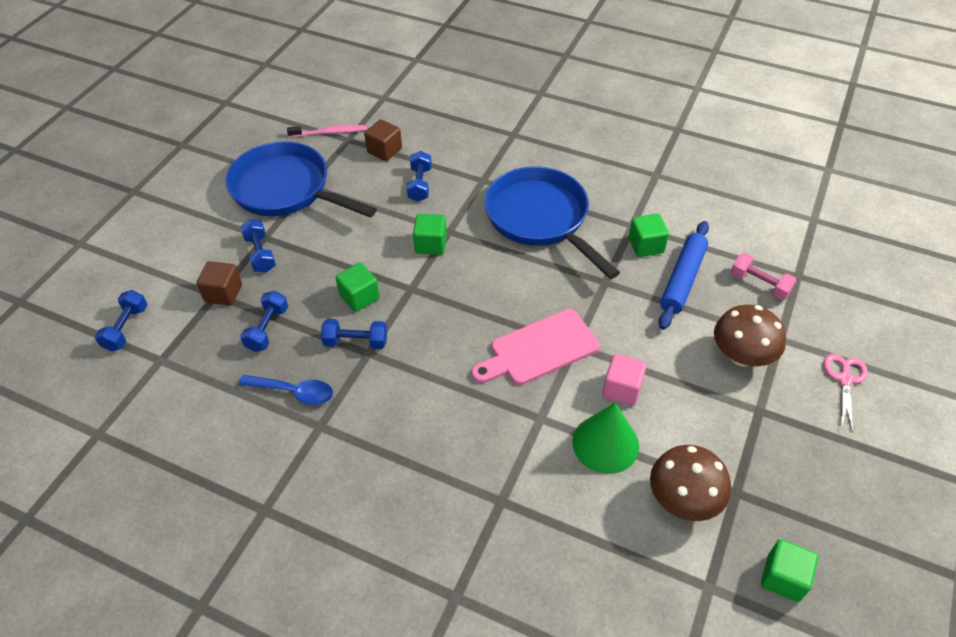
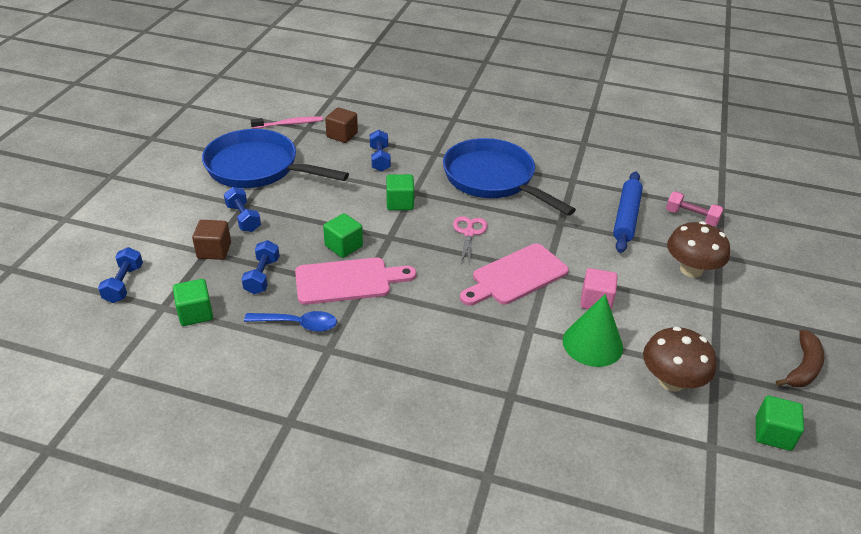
camera: 10 degrees left, 10 degrees down
(356, 342) = (348, 281): blue dumbbell -> pink cutting board
(646, 245) = (588, 194): green cube -> green cube (195, 313)
(840, 496) = (803, 367): none -> brown banana
(844, 379) = (781, 281): pink scissors -> pink scissors (469, 233)

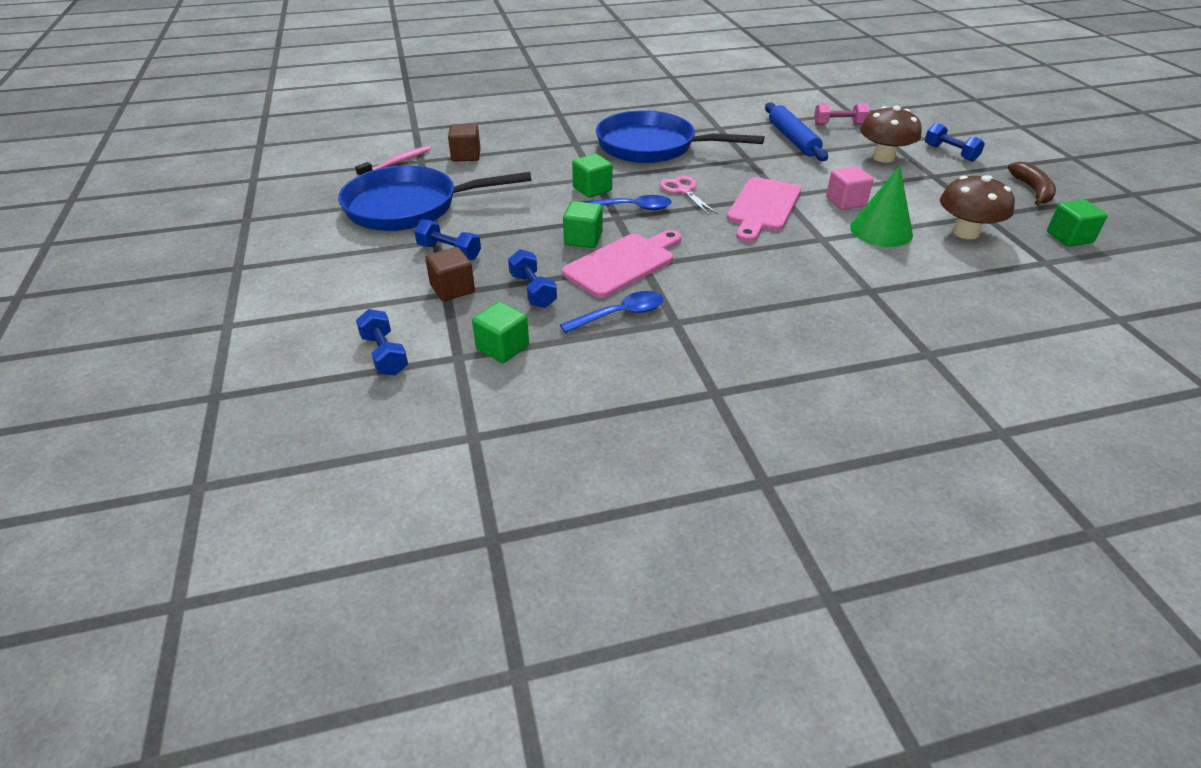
camera: 30 degrees left, 0 degrees up
(380, 159) = (528, 163): blue dumbbell -> blue dumbbell (950, 153)
(411, 233) = (632, 208): none -> blue spoon

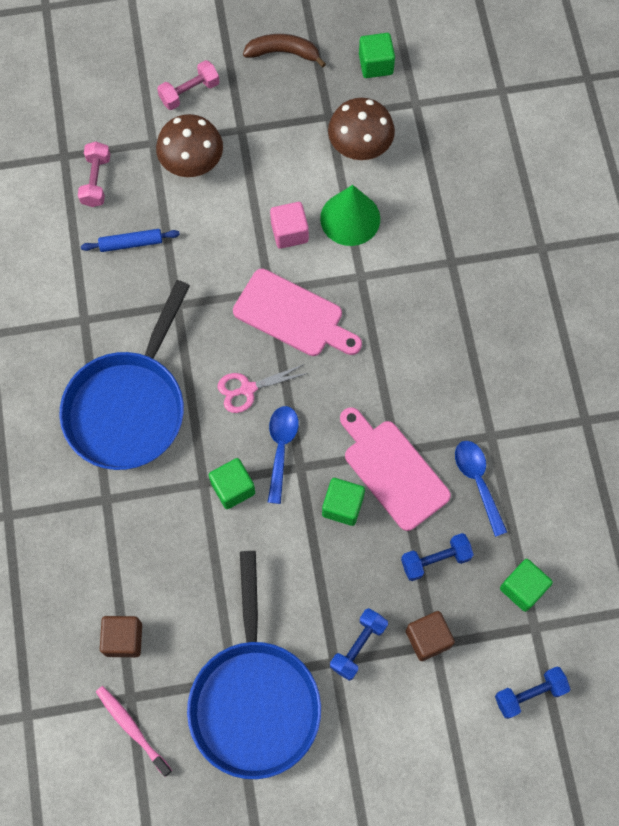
camera: 85 degrees left, 30 degrees up
(793, 139) = (131, 243): blue rolling pin -> blue rolling pin, size x0.61
(950, 153) = (189, 92): blue dumbbell -> pink dumbbell

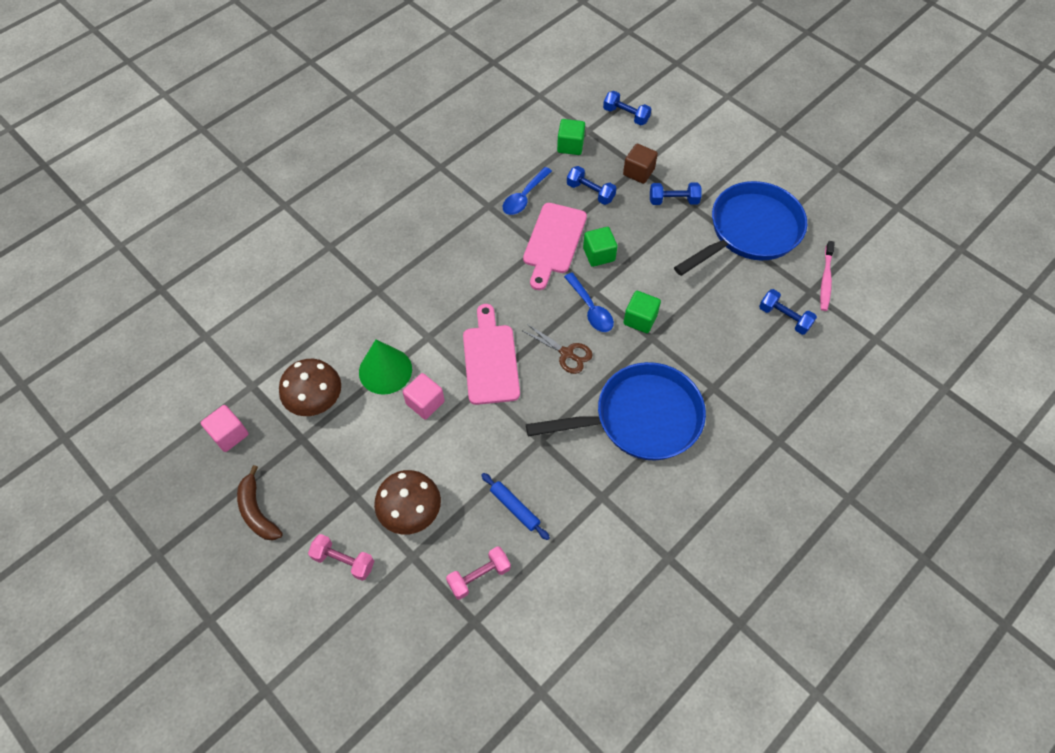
camera: 125 degrees left, 10 degrees down
(123, 639) = (784, 318): brown cube -> blue dumbbell
(247, 389) = (566, 353): pink scissors -> brown scissors
(281, 448) = (591, 309): blue spoon -> blue spoon turned 90 degrees counterclockwise
(375, 64) = (229, 434): green cube -> pink cube

